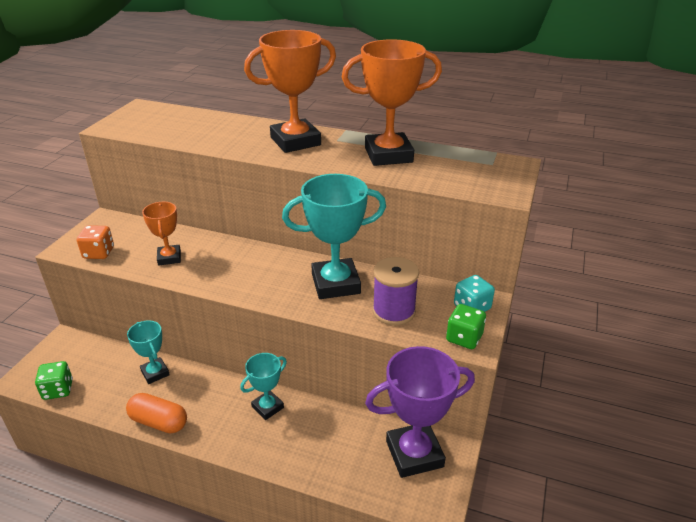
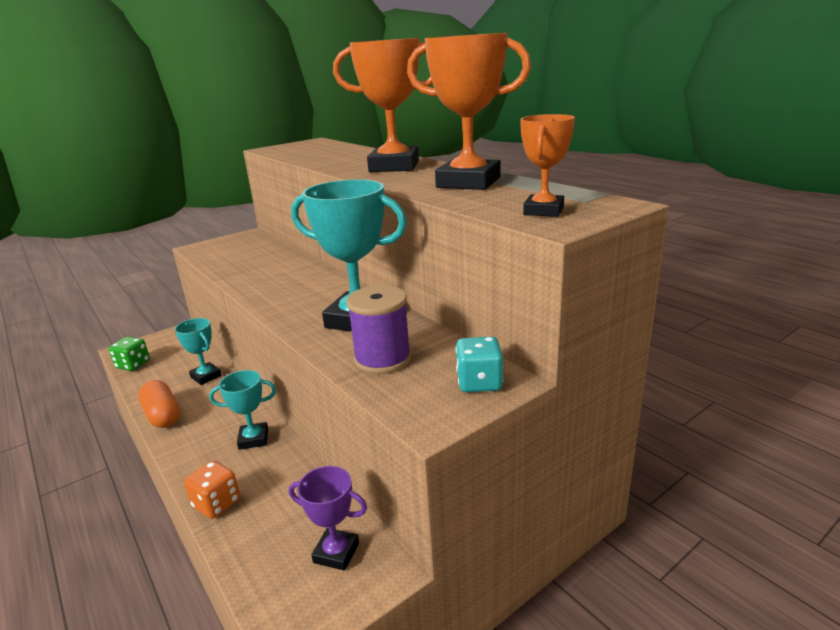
camera: 35 degrees right, 10 degrees down
(99, 253) = (211, 254): orange dice -> orange dice (217, 503)
(155, 373) = (206, 376): turquoise trophy -> turquoise trophy turned 45 degrees counterclockwise
(169, 258) = (253, 267): orange trophy -> orange trophy (543, 211)
(414, 454) = (336, 553): purple trophy -> purple trophy, size x0.55
(464, 338) = (426, 410): green dice -> none

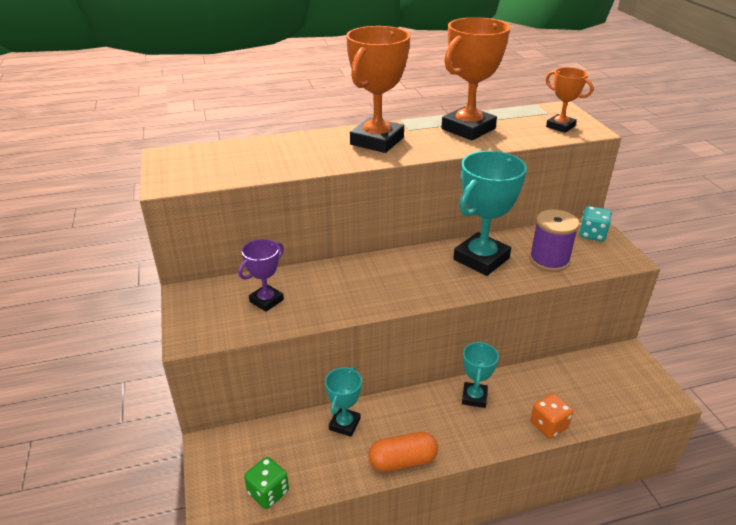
camera: 70 degrees left, 10 degrees up
(206, 376) = (344, 424): turquoise trophy -> turquoise trophy turned 45 degrees counterclockwise
(336, 553) = (611, 370): purple trophy -> purple trophy (266, 301)

